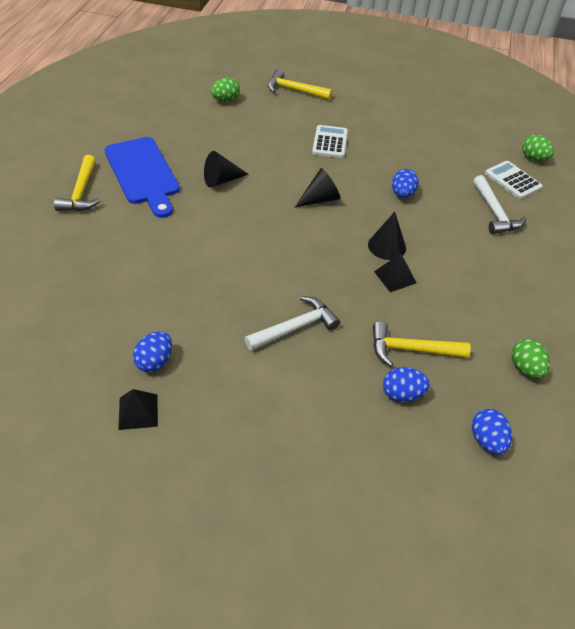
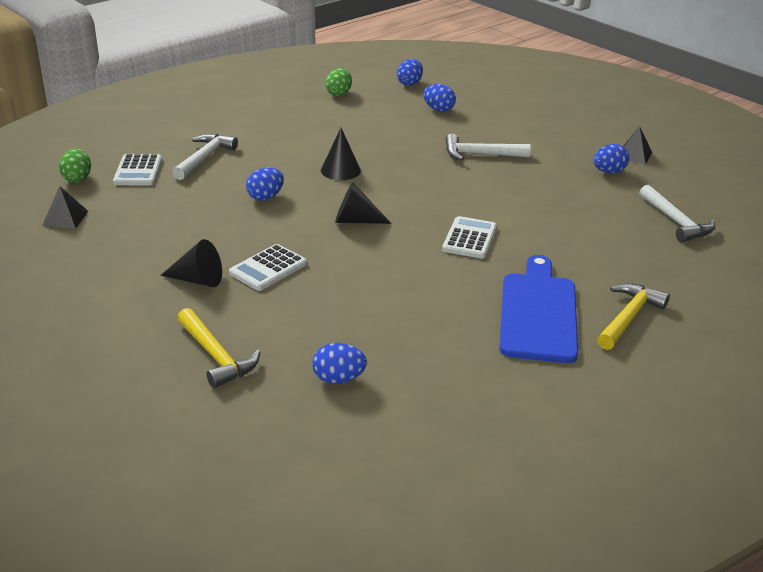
camera: 145 degrees left, 15 degrees down
(65, 309) = (676, 222): none -> white hammer
(221, 180) = (446, 273): black cone -> black cone (198, 280)
(225, 100) = (338, 379): green egg -> blue egg
(228, 216) = (469, 238): none -> white calculator
(395, 277) = (362, 153): black pyramid -> black pyramid (65, 218)
(411, 350) = (405, 121): yellow hammer -> none

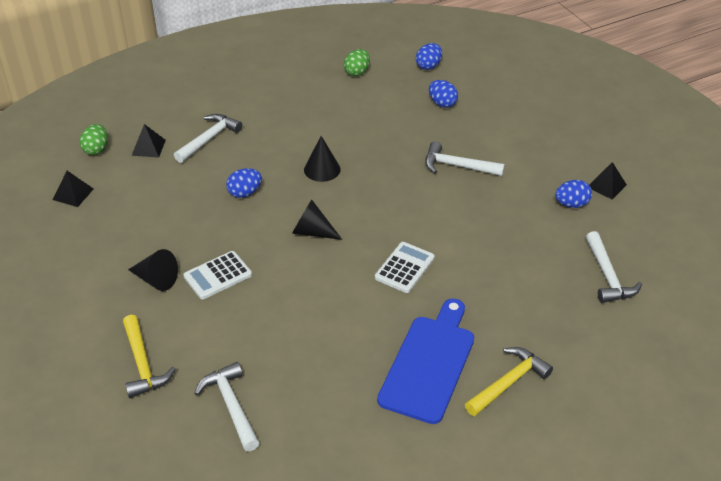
camera: 15 degrees right, 10 degrees up
(138, 171) = (148, 147): white calculator -> black pyramid
(338, 379) = (231, 405): blue egg -> white hammer

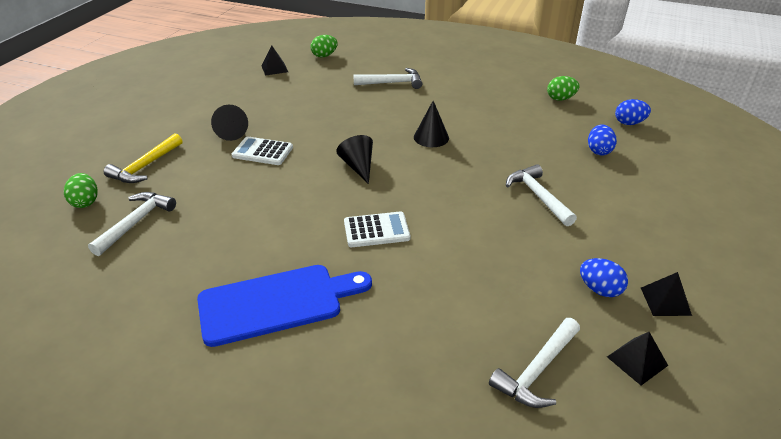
camera: 50 degrees right, 5 degrees down
(148, 147) = (352, 69): black pyramid -> black pyramid (637, 361)
(154, 430) = (85, 202): none -> green egg
(245, 193) = (359, 121): blue egg -> none
(508, 382) = (303, 369): yellow hammer -> none

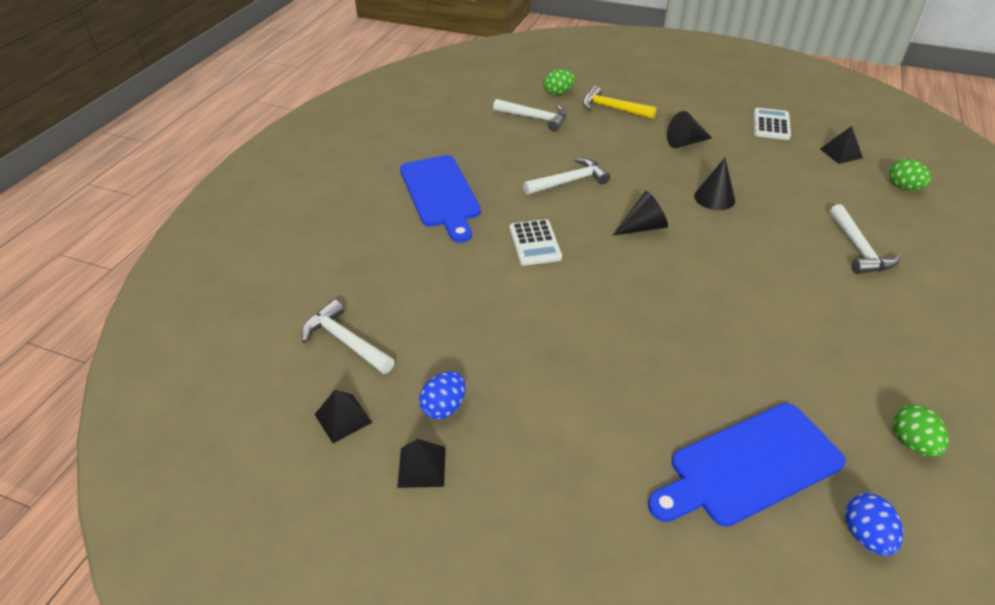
camera: 90 degrees right, 5 degrees up
(262, 152) = (654, 165): white calculator -> white calculator (771, 125)
(431, 137) = (724, 283): black cone -> black cone (714, 198)
(538, 196) = (613, 375): white hammer -> white hammer (569, 181)
(599, 151) = (749, 466): blue egg -> blue cutting board

